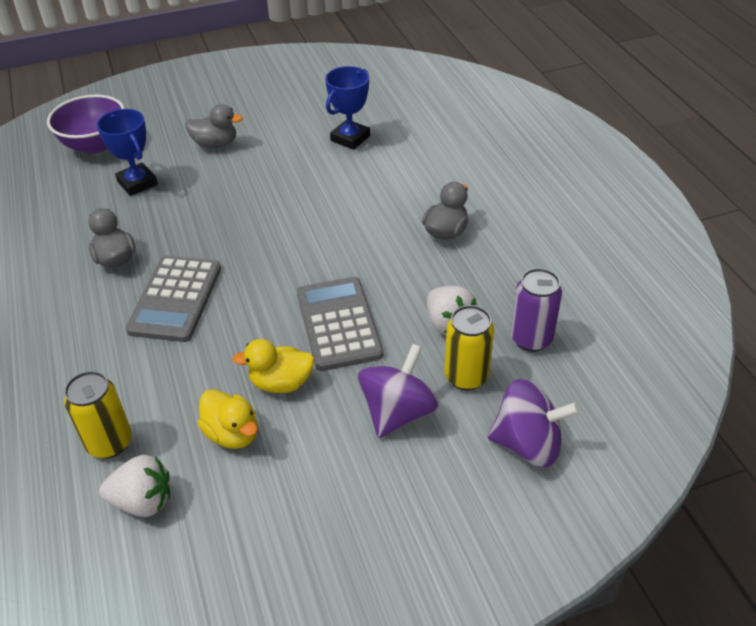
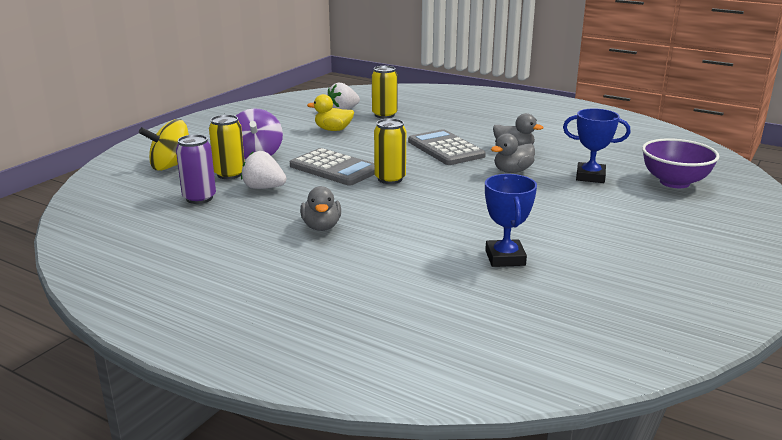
camera: 140 degrees right, 20 degrees down
(215, 144) = (599, 213): grey duck -> grey duck (512, 171)
(281, 383) = (334, 145): yellow duck -> none
(307, 272) = (390, 179): none -> yellow can
(527, 444) = (171, 166): purple spinning top -> yellow spinning top

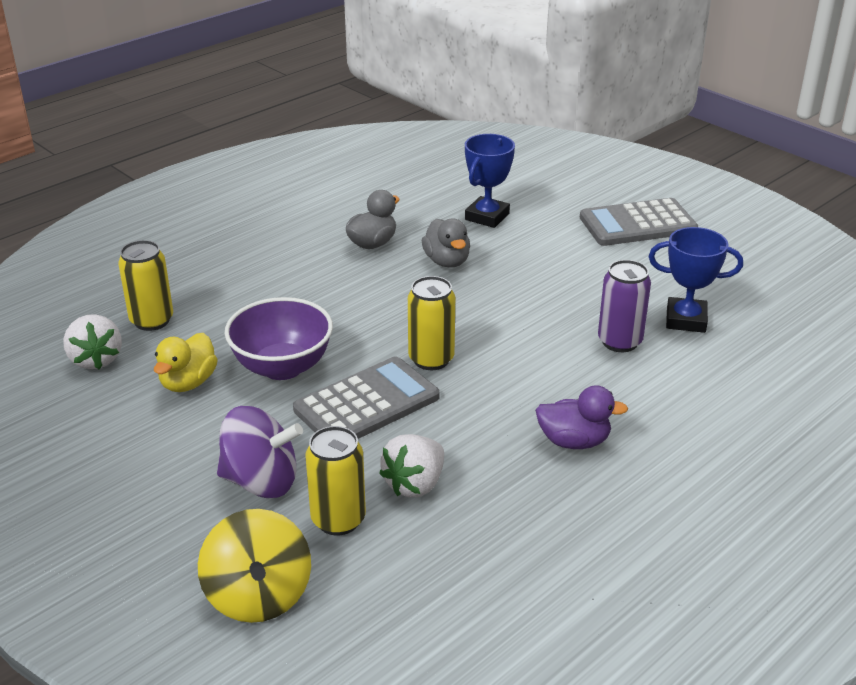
camera: 75 degrees left, 10 degrees up
(199, 198) = (430, 561): purple can -> purple can (619, 341)
(321, 227) = (574, 441): grey duck -> purple duck
(445, 149) = (340, 294): grey calculator -> grey calculator (637, 224)
(674, 182) = (523, 175): purple bowl -> purple bowl (282, 367)

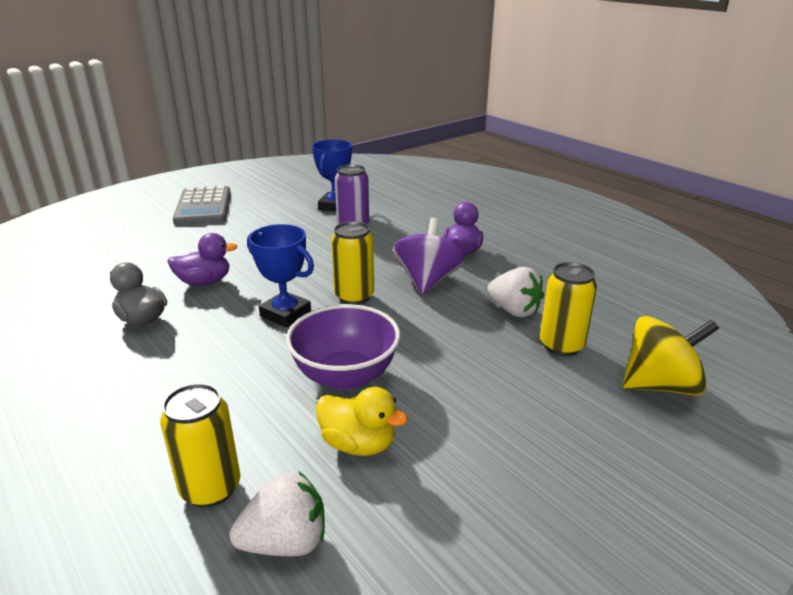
camera: 85 degrees left, 5 degrees down
(261, 481) = (521, 386): purple spinning top -> purple spinning top (427, 281)
(366, 403) = (411, 329): grey calculator -> none
(447, 261) = (204, 282): grey duck -> purple duck
(487, 216) = (141, 260): blue trophy -> blue trophy (285, 314)

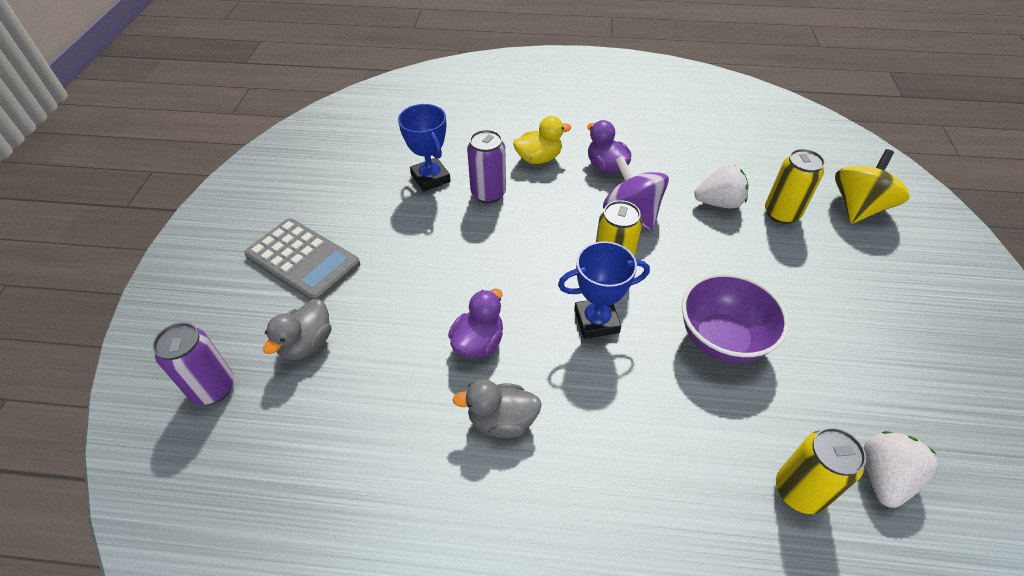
camera: 45 degrees left, 20 degrees up
(75, 229) = (213, 388): none -> purple can
(137, 236) = (307, 344): none -> grey duck
(358, 444) = (809, 381): yellow duck -> yellow duck (539, 158)

